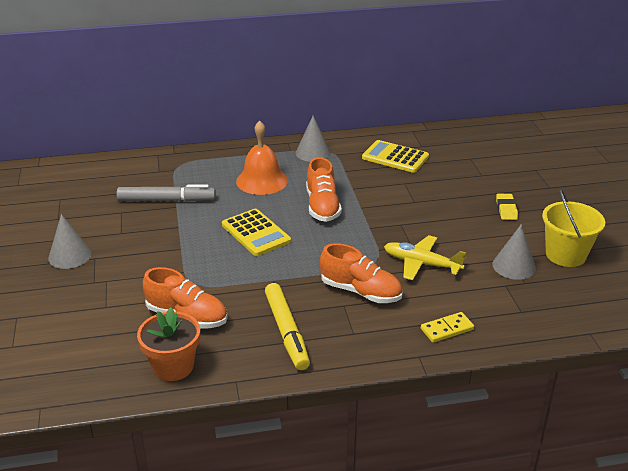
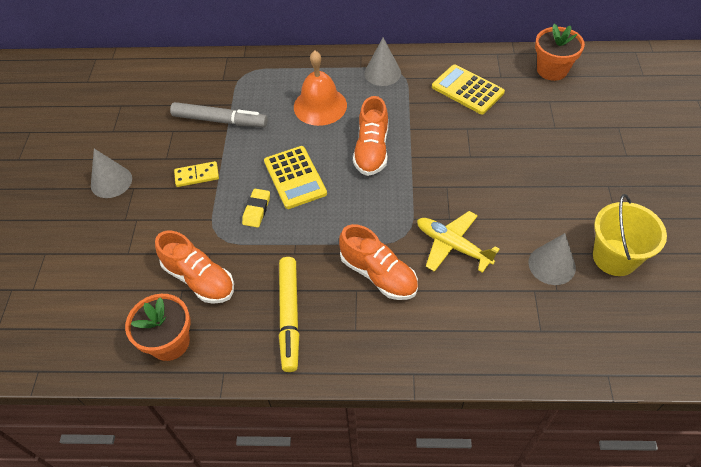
camera: 15 degrees right, 20 degrees up
(447, 329) = (453, 341): yellow domino -> yellow domino (197, 175)
(465, 137) = (552, 70): none -> orange flower pot
(506, 209) = (567, 181): yellow eraser -> yellow eraser (256, 210)

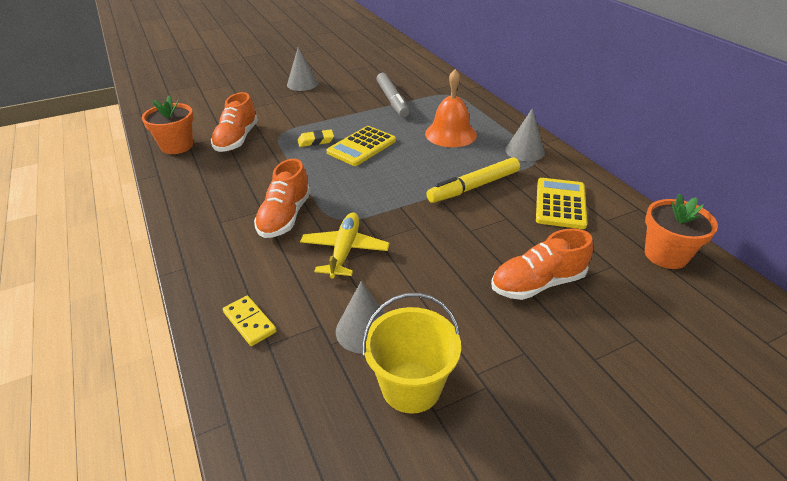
camera: 60 degrees right, 15 degrees down
(197, 175) = (331, 109): yellow domino -> yellow domino (250, 322)
(289, 316) = (220, 186): yellow marker -> yellow marker (474, 187)
(372, 150) = (424, 172): orange shoe -> orange shoe (537, 283)

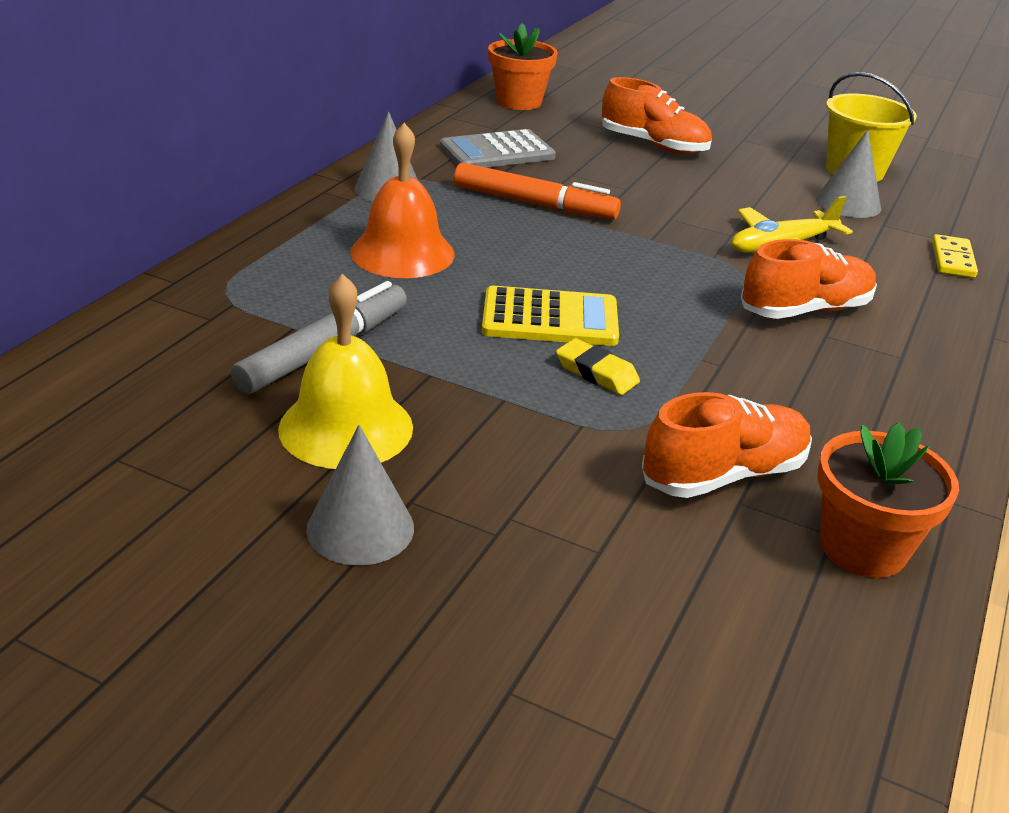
camera: 130 degrees left, 5 degrees down
(346, 93) = (346, 427): none -> yellow bell
(474, 187) = (534, 204): yellow marker -> orange marker
(560, 204) = (497, 152): yellow calculator -> grey calculator

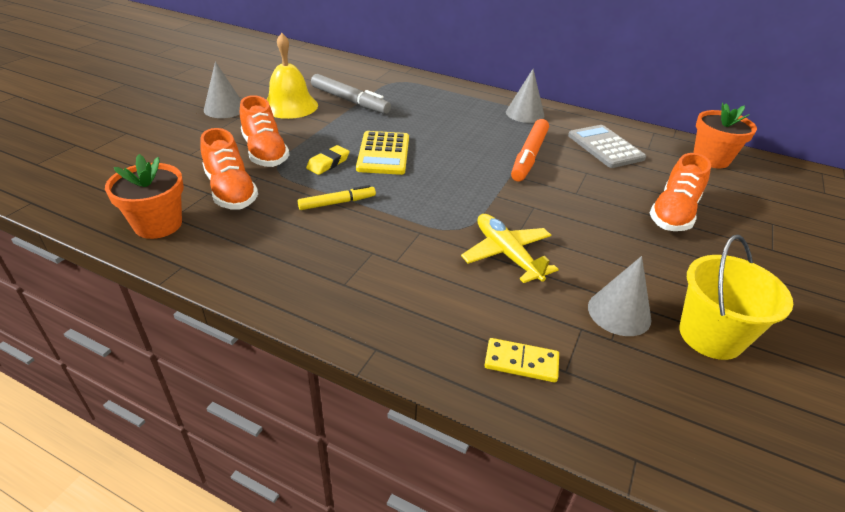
camera: 90 degrees right, 5 degrees up
(402, 253) = (447, 117): orange bell -> none
(718, 363) = (337, 203): none -> yellow marker
(805, 310) = (406, 248): orange shoe -> orange shoe (265, 152)

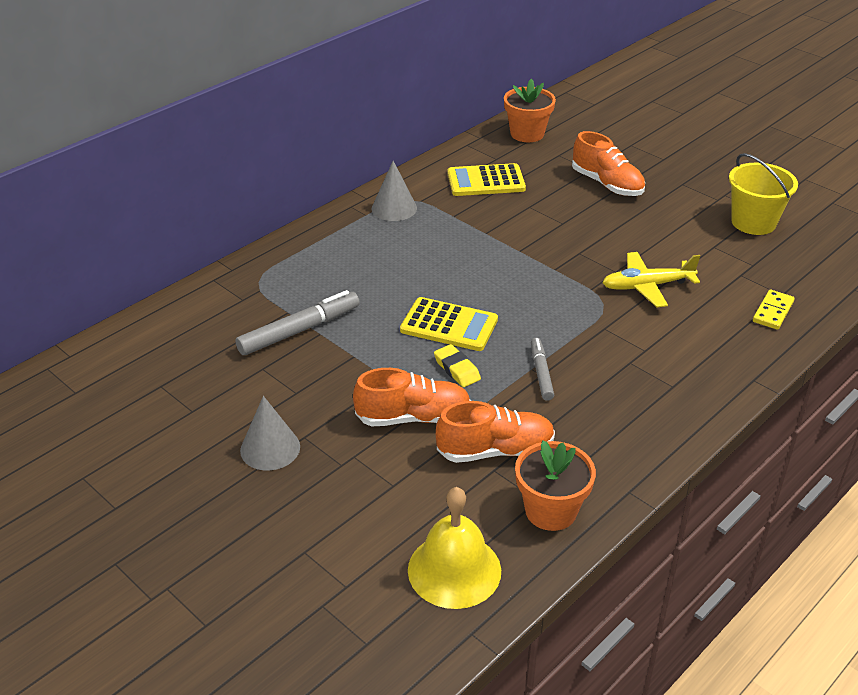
camera: 70 degrees left, 0 degrees up
(290, 106) = (289, 385): yellow bell -> yellow bell (454, 570)
(337, 203) = (541, 373): yellow marker -> grey marker
(529, 156) = (488, 230): orange marker -> none
(605, 147) = (486, 181): grey calculator -> yellow calculator
(619, 312) = (726, 252): grey cone -> none

